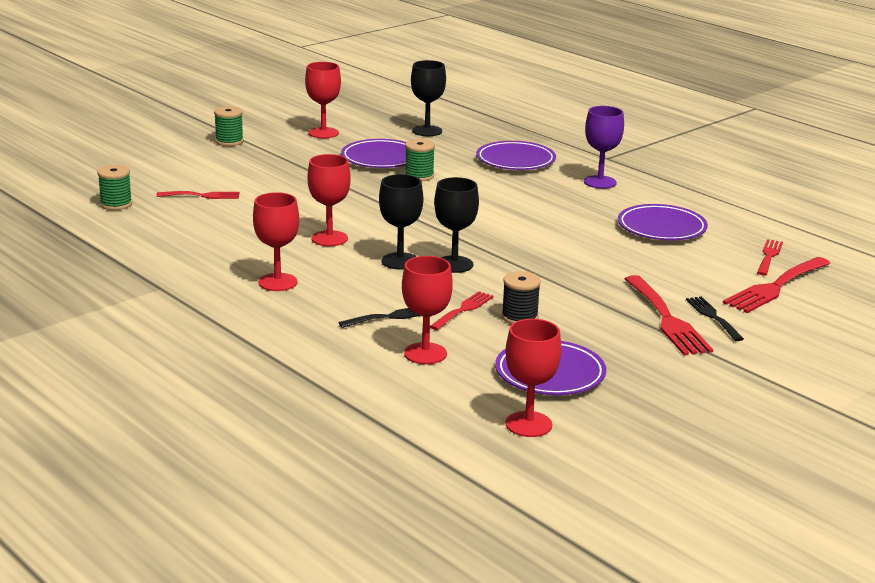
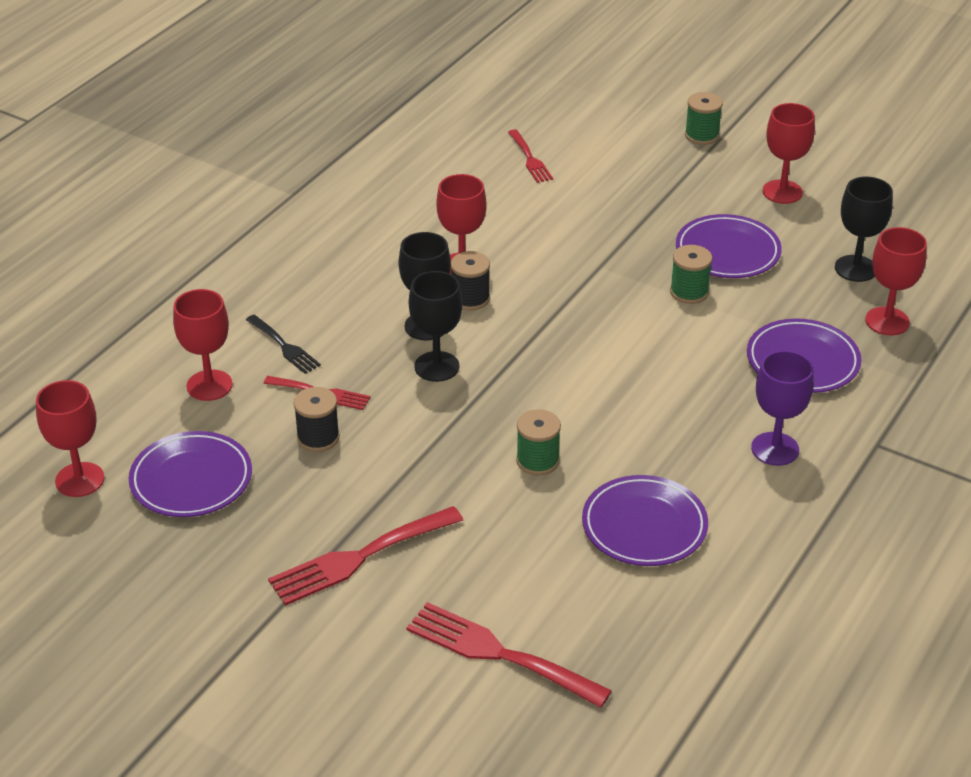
camera: 75 degrees right, 15 degrees up
(116, 204) = (475, 116): green spool -> green spool (537, 461)
(277, 282) = (335, 258): red goblet -> red goblet (887, 321)
(375, 242) = (470, 299): none -> black spool
(713, 317) = (382, 598): black fork -> none
(769, 256) = (602, 642): red fork -> none

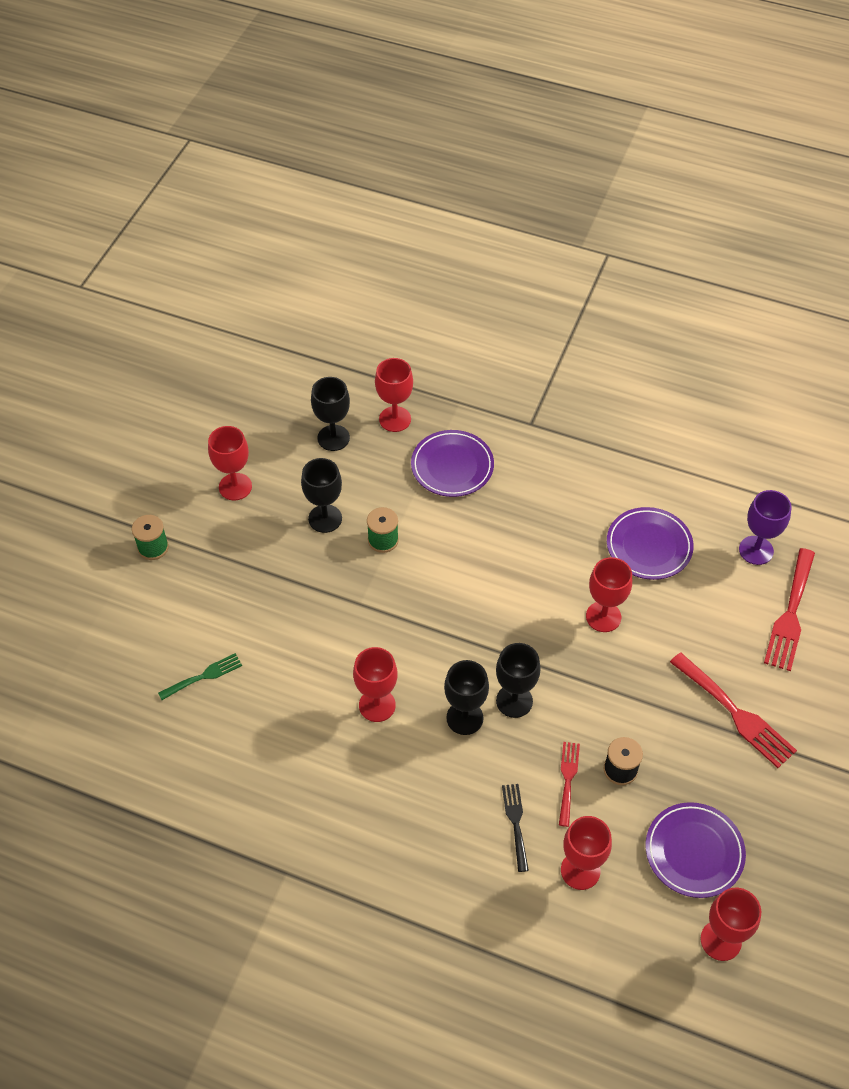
camera: 100 degrees left, 15 degrees up
(284, 346) = (515, 823): black fork -> black fork turned 45 degrees counterclockwise
(470, 299) = (421, 691): black spool -> none
(530, 159) = (204, 676): red fork -> green fork
(537, 461) = (603, 617): green spool -> red goblet
(727, 252) = (325, 518): purple plate -> black goblet
(775, 449) = (551, 478): purple goblet -> purple goblet (756, 550)

